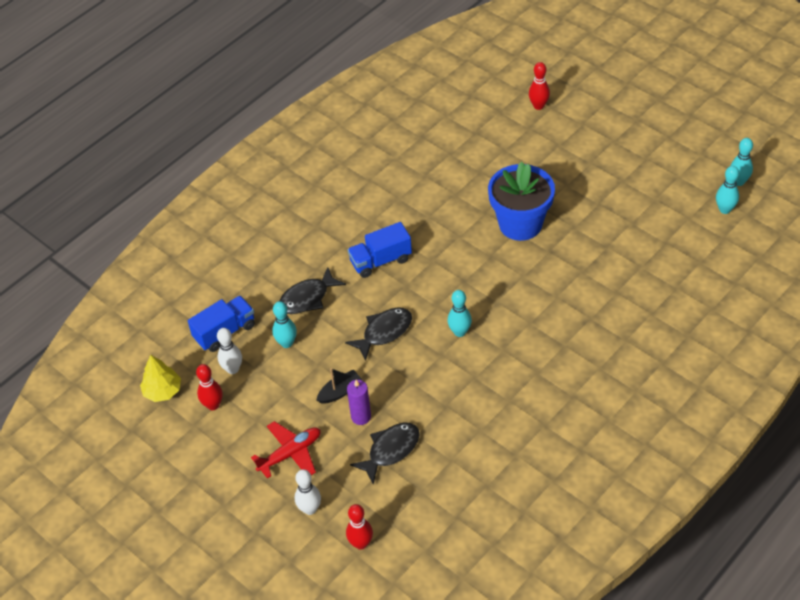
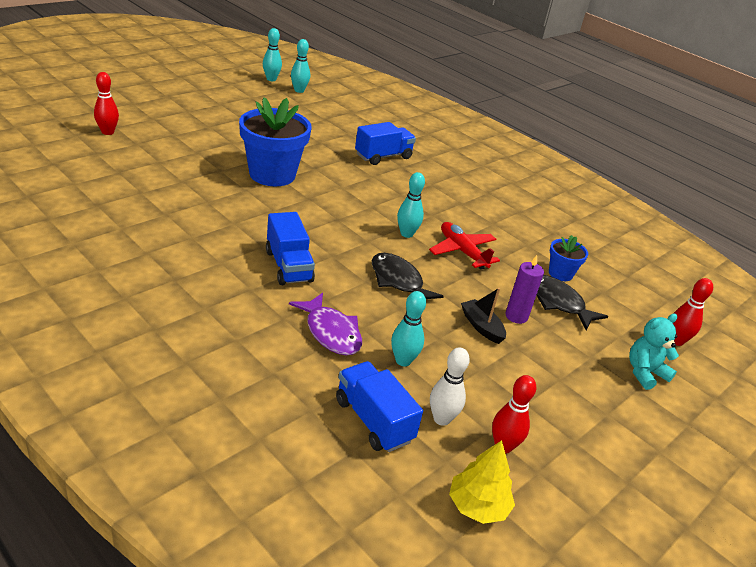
camera: 95 degrees left, 15 degrees down
(290, 453) = (573, 379): red plane -> red plane (462, 251)
(307, 298) = (331, 332): black fish -> purple fish
(310, 509) = (645, 373): white bowling pin -> turquoise teddy bear
(438, 455) = (560, 274): none -> blue flower pot
(604, 300) = (383, 156): none -> blue truck

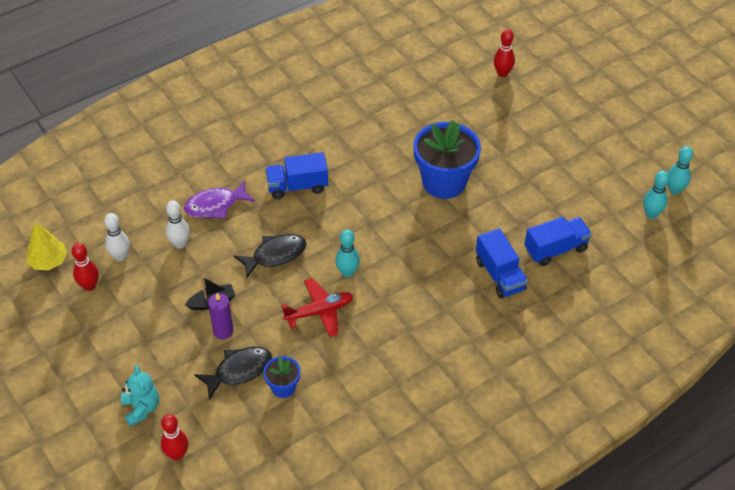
camera: 105 degrees right, 15 degrees up
(373, 420) = (126, 219): blue truck -> blue truck (555, 249)
(403, 361) = (180, 244): turquoise bowling pin -> white bowling pin

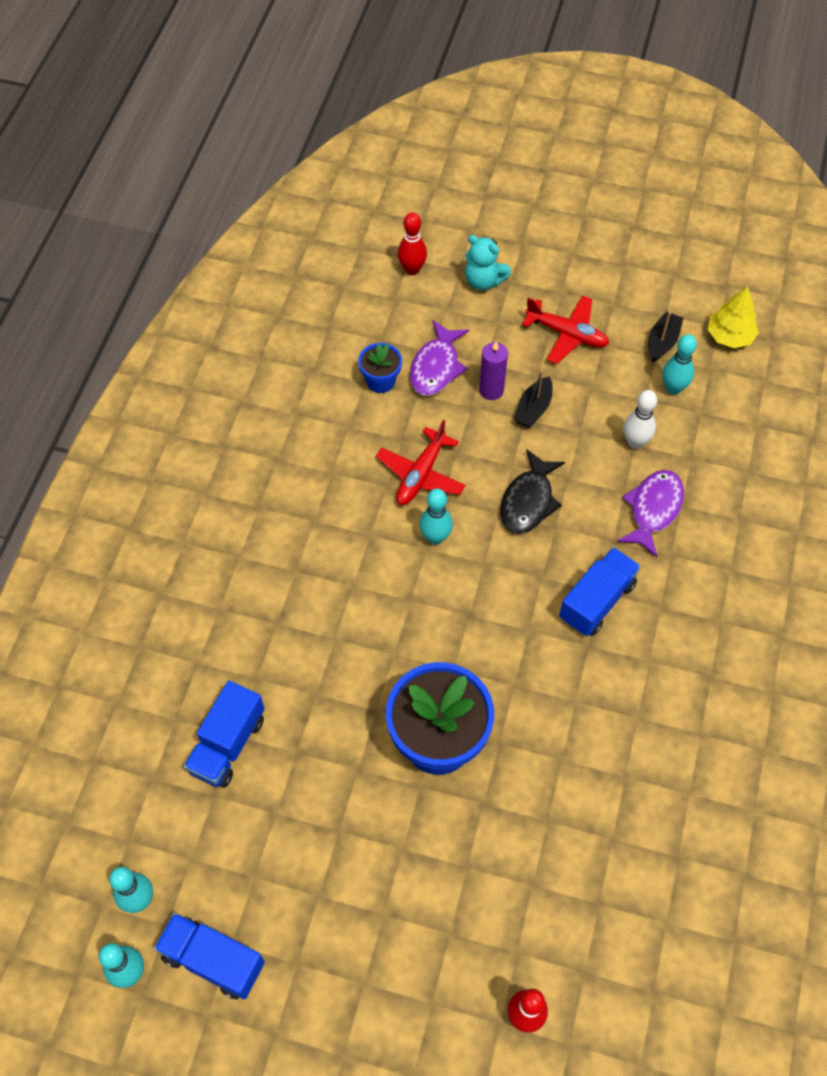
camera: 140 degrees right, 10 degrees up
(89, 286) = (662, 342): red bowling pin -> black boat
(120, 256) = (673, 388): white bowling pin -> turquoise bowling pin
(136, 332) = (567, 334): none -> red plane
(239, 371) = (436, 367): black fish -> purple fish
(499, 275) = (268, 658): blue truck -> blue truck (213, 960)

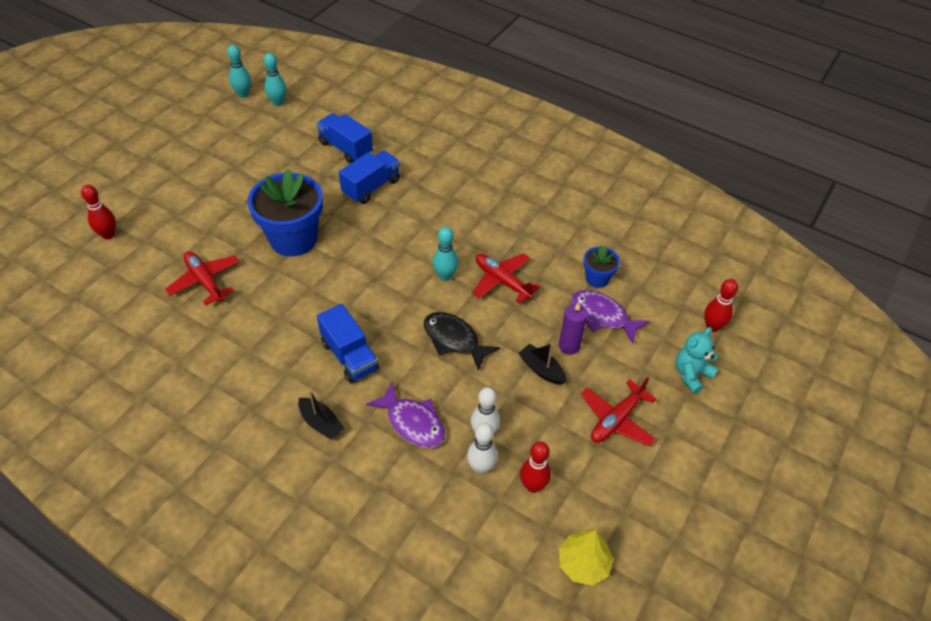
camera: 105 degrees right, 10 degrees down
(213, 960) = (228, 122): blue truck -> blue truck (371, 187)
(555, 824) = (205, 281): none -> red plane
(662, 342) = (590, 497): black boat -> black boat (321, 423)
(673, 388) = (533, 485): turquoise bowling pin -> red bowling pin
(675, 435) = (481, 467): none -> white bowling pin

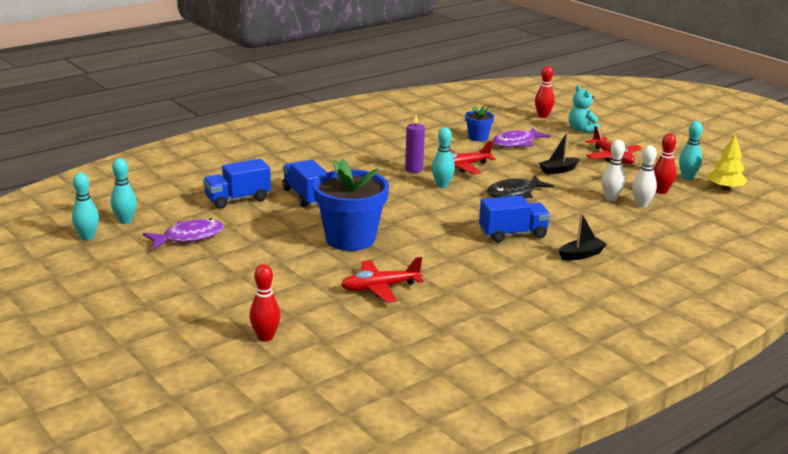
camera: 70 degrees left, 25 degrees down
(412, 423) = (593, 221): purple fish -> purple fish (189, 237)
(569, 346) = (540, 158): purple candle -> purple candle (414, 169)
(596, 513) = (687, 177): none -> turquoise bowling pin

